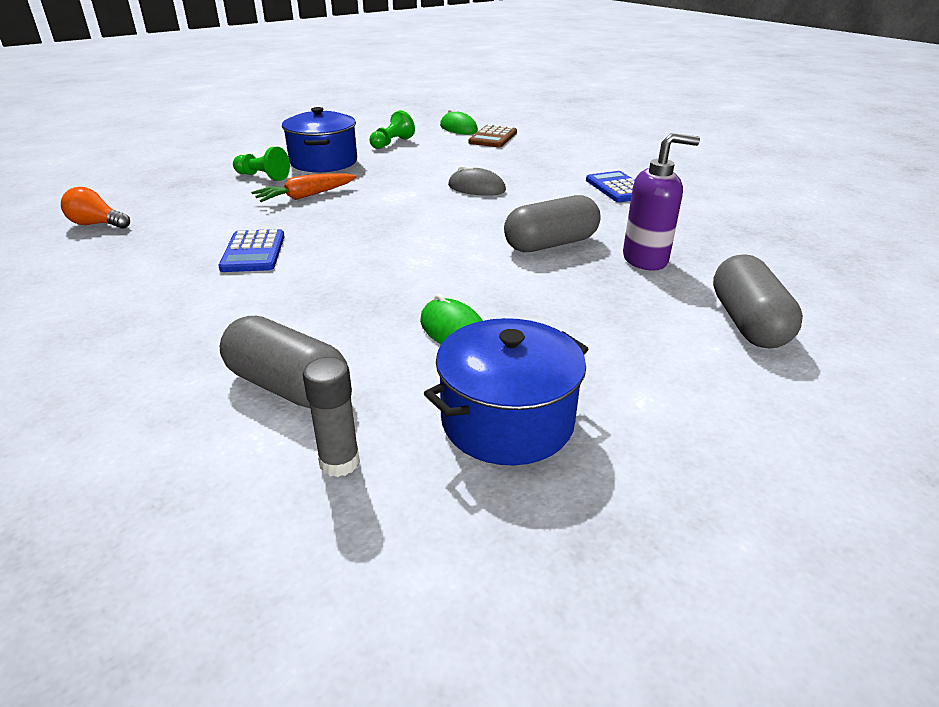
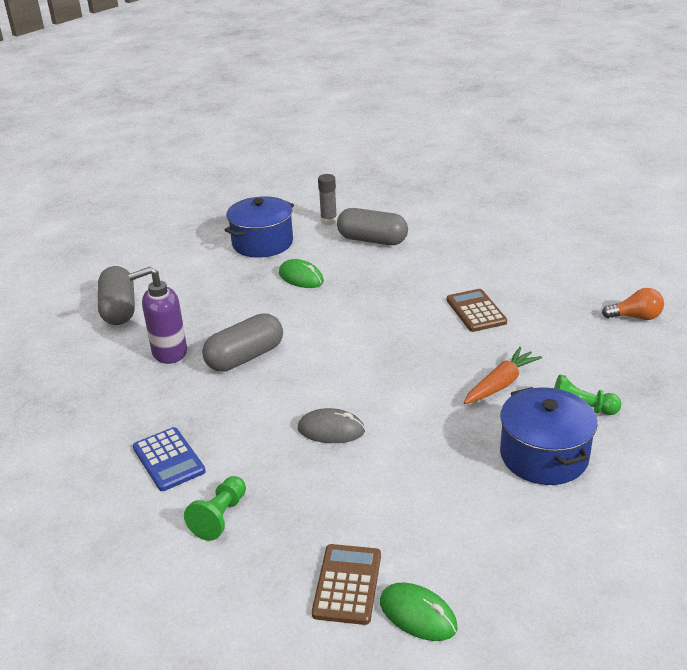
camera: 170 degrees right, 0 degrees up
(253, 252) = (476, 311): blue calculator -> brown calculator
(392, 143) = (494, 530): green pawn -> green pawn (220, 517)

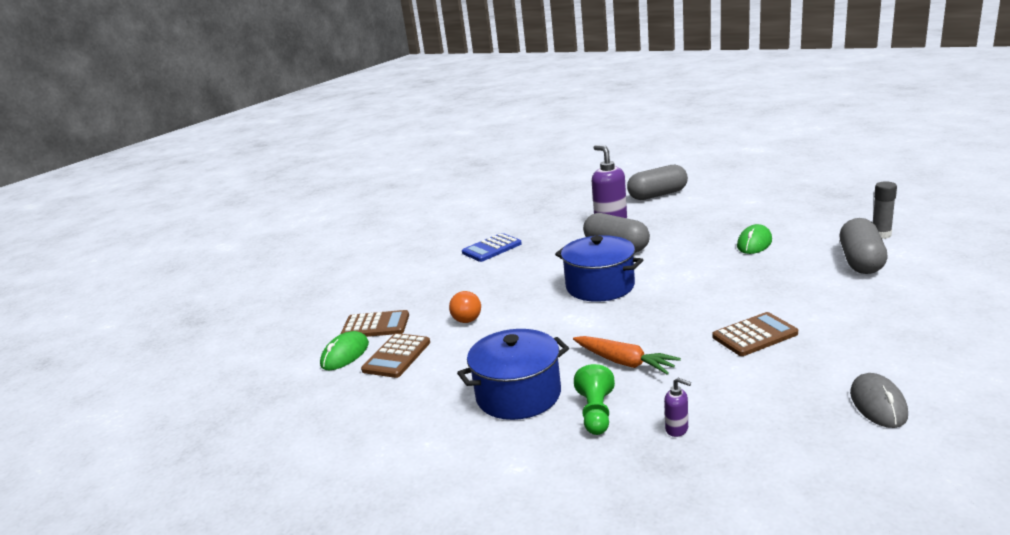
camera: 85 degrees right, 10 degrees down
(220, 517) = (438, 275): green pawn -> none
(262, 243) = (803, 217): blue pot -> blue pot (600, 286)
(331, 430) = (534, 294): grey mouse -> grey mouse (878, 404)
(439, 557) = (397, 356): none -> brown calculator
(607, 371) = (677, 429): none -> purple soap dispenser
(635, 317) = (820, 451): orange light bulb -> orange light bulb (467, 316)

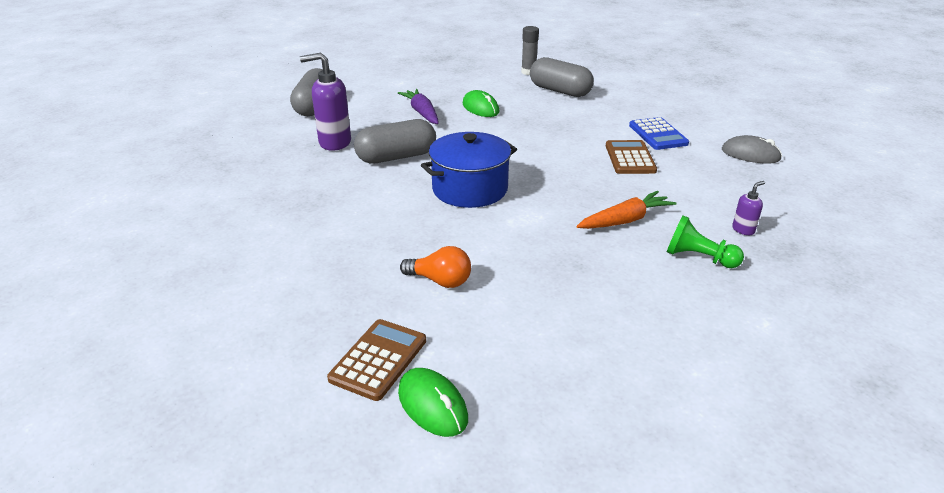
camera: 70 degrees left, 10 degrees up
(397, 356) = (484, 357): brown calculator -> none
(492, 248) = (282, 221): blue calculator -> blue calculator (658, 134)
(518, 395) = (640, 290): blue pot -> none
(706, 228) = (422, 113): none -> purple carrot

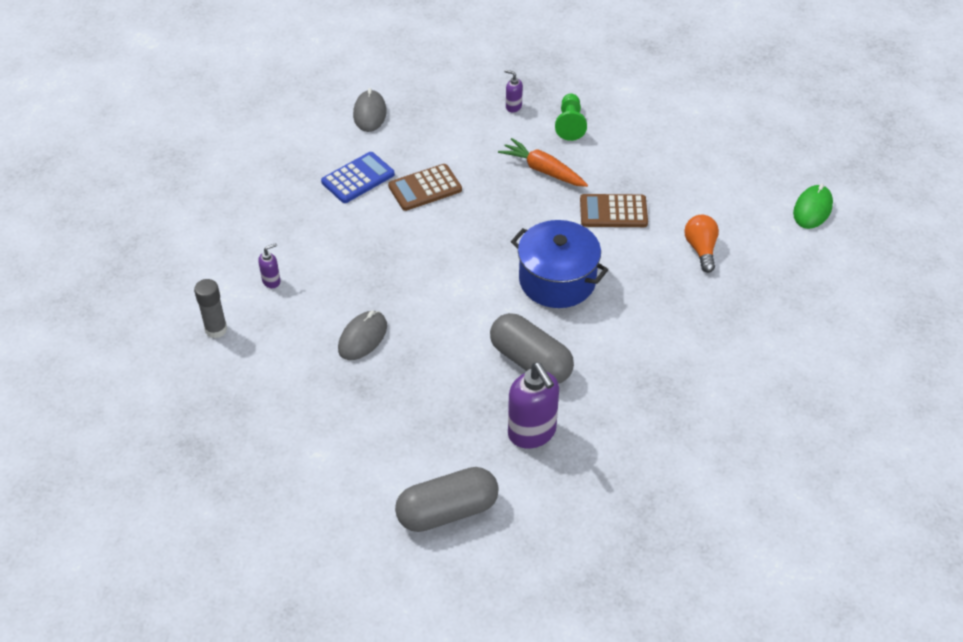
camera: 115 degrees left, 15 degrees up
(378, 359) = (800, 248): brown calculator -> brown calculator (613, 212)
(422, 113) = (406, 388): purple carrot -> none
(480, 108) = (362, 338): green mouse -> grey mouse
(560, 91) = (271, 281): grey capsule -> purple soap dispenser

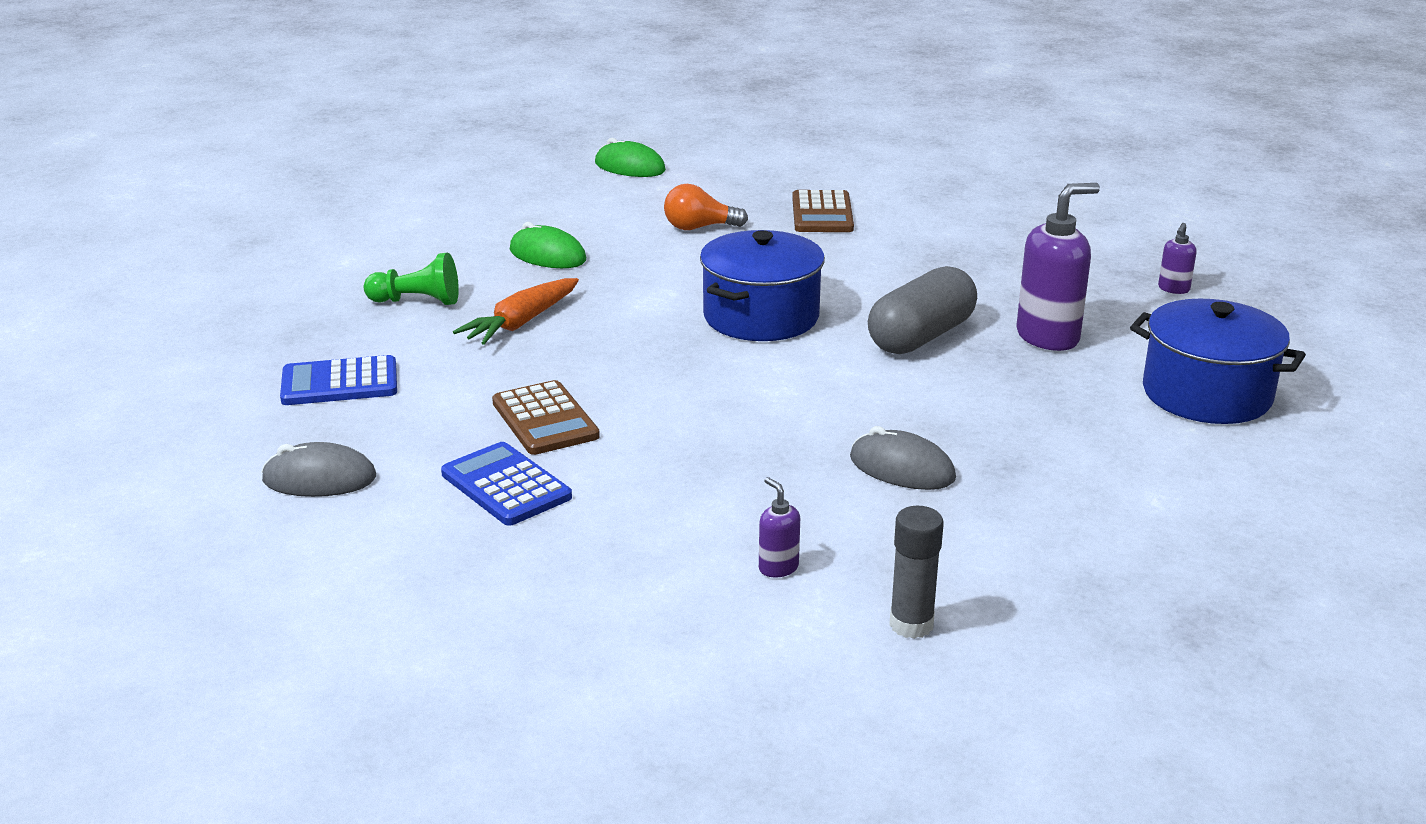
camera: 90 degrees left, 20 degrees down
(447, 511) = (1206, 394): grey capsule -> blue pot
(468, 107) = (339, 383): none -> blue calculator
(513, 107) = (355, 344): purple soap dispenser -> purple soap dispenser (1173, 289)
(613, 212) = (621, 277): brown calculator -> brown calculator (822, 213)
(643, 175) = (547, 255): none -> green mouse

